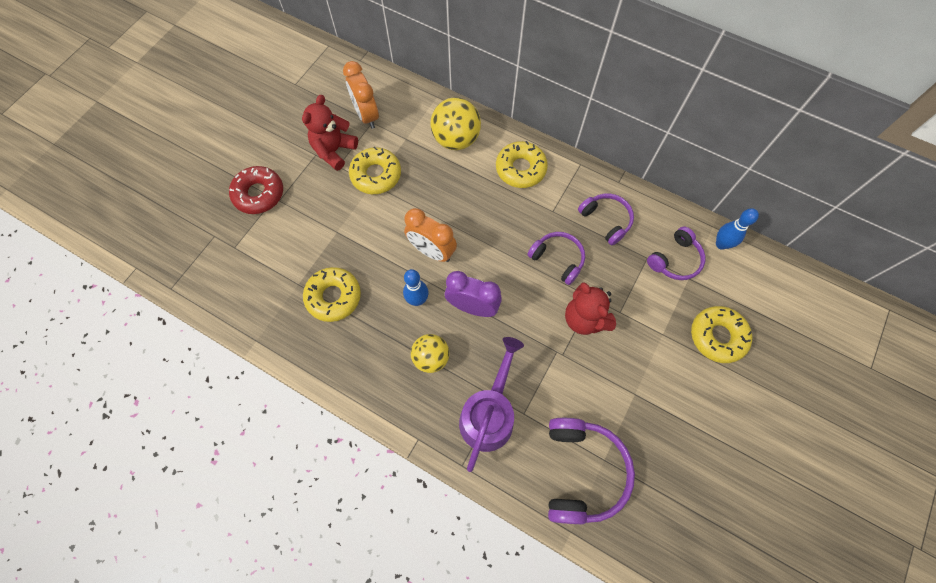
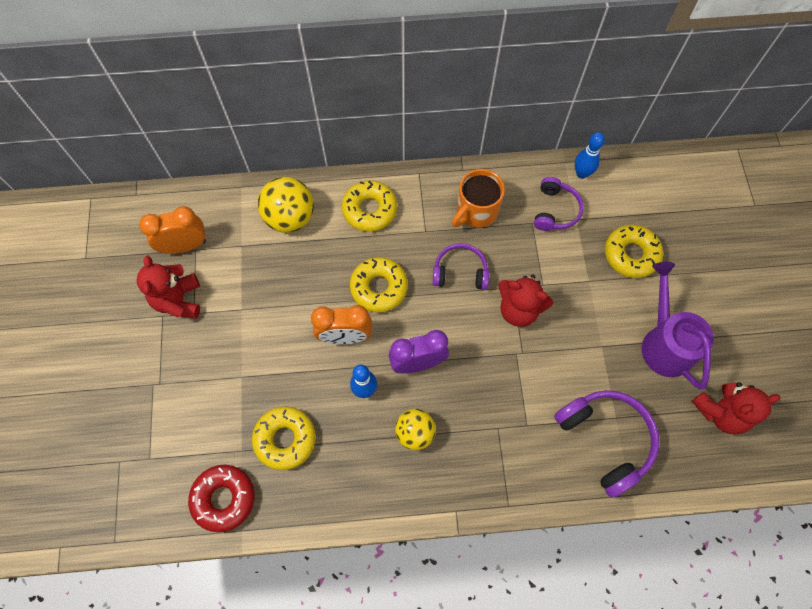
camera: 35 degrees left, 0 degrees up
(259, 194) = (134, 390): red donut -> red donut (224, 498)
(366, 115) = (185, 246): orange clock -> orange clock turned 135 degrees clockwise
(376, 175) = (238, 298): yellow donut -> yellow donut (379, 287)
(489, 414) = (499, 446): purple watering can -> purple watering can (664, 342)
(606, 220) = (476, 211): purple headphones -> orange mug
(704, 521) = (720, 412): none -> red teddy bear

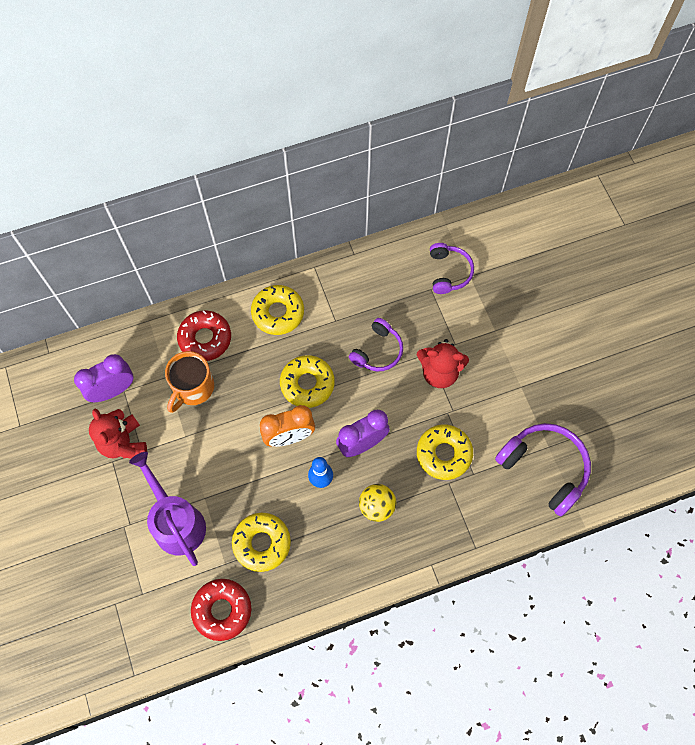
camera: 15 degrees left, 0 degrees up
(185, 246) = (113, 390): orange clock -> purple clock
(290, 217) = (205, 339): yellow ball -> red donut
(460, 272) = (377, 351): purple headphones -> purple headphones turned 135 degrees clockwise
(476, 211) = (377, 290): orange mug -> orange mug (193, 388)
(581, 173) = (464, 231): blue bowling pin -> none
(631, 254) = (526, 297): yellow donut -> yellow donut (444, 454)
(664, 342) = (574, 369): purple watering can -> purple watering can (176, 521)
(720, 412) = (636, 418): red teddy bear -> none

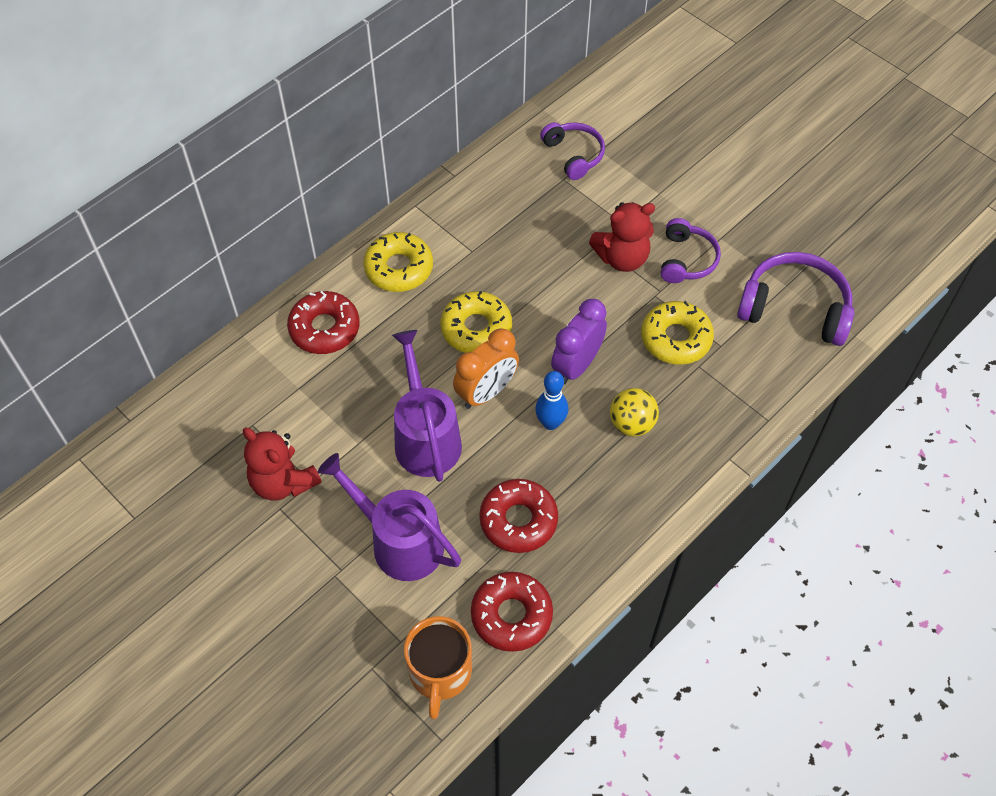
camera: 25 degrees left, 10 degrees down
(113, 390) = (237, 429): purple clock -> none
(193, 388) = (338, 387): orange mug -> orange mug (440, 673)
(231, 452) = (425, 436): none -> purple watering can
(262, 543) = (518, 520): yellow donut -> red donut
(377, 351) = (539, 263): purple headphones -> purple headphones (686, 259)

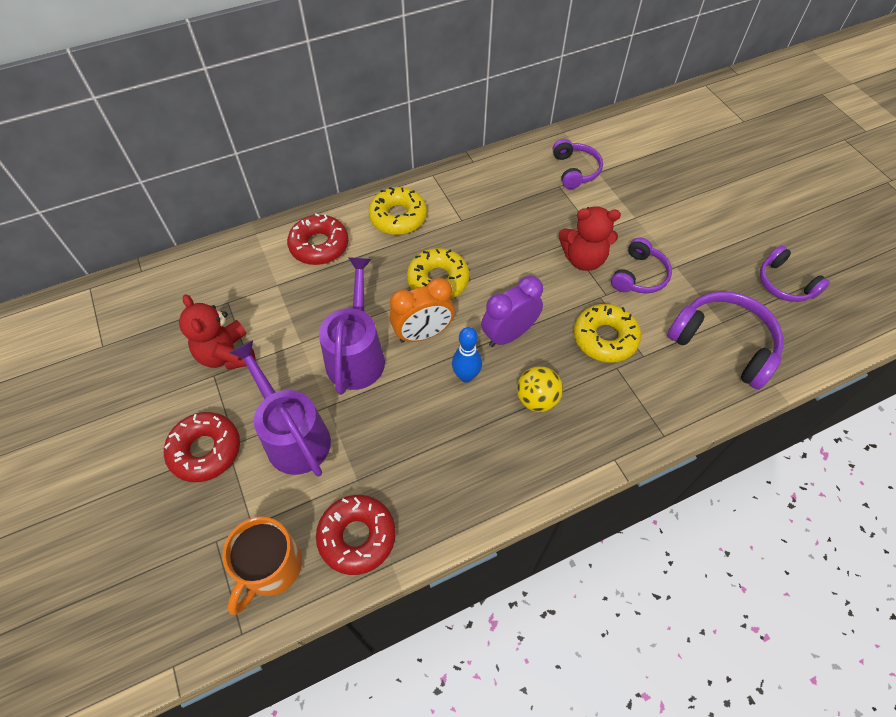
camera: 20 degrees right, 0 degrees up
(518, 520) = (401, 451): red donut -> red donut (205, 450)
(834, 225) = (784, 283): none -> purple headphones

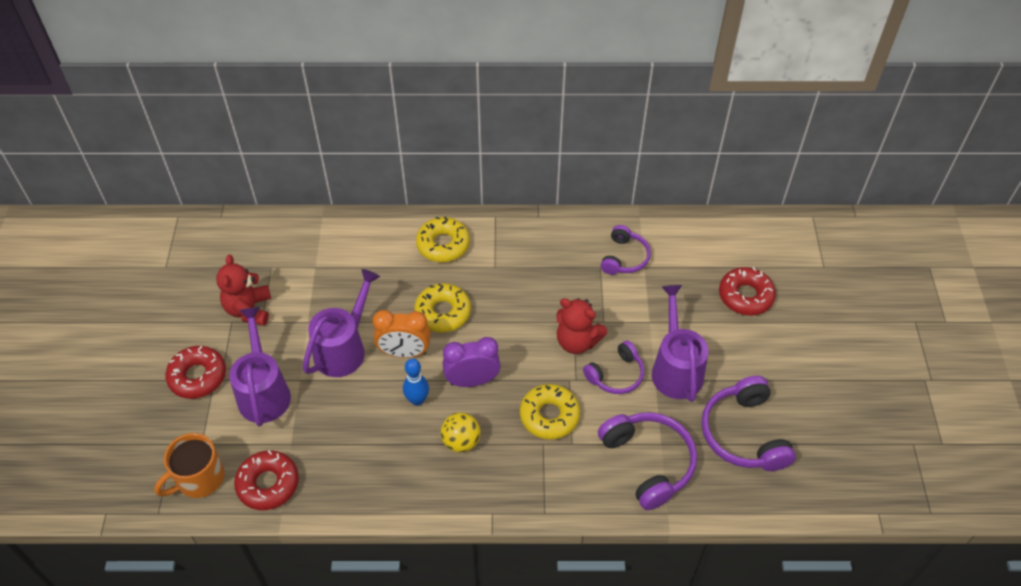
camera: 25 degrees right, 5 degrees down
(319, 246) = (365, 246): red donut -> red donut (745, 296)
(686, 249) = (675, 368): none -> purple watering can
(784, 283) = (744, 434): purple headphones -> purple headphones, size x1.59

